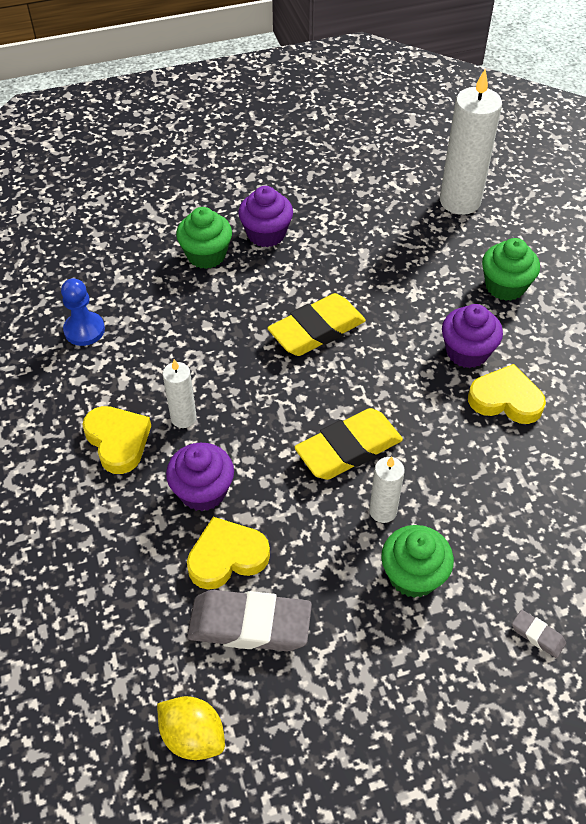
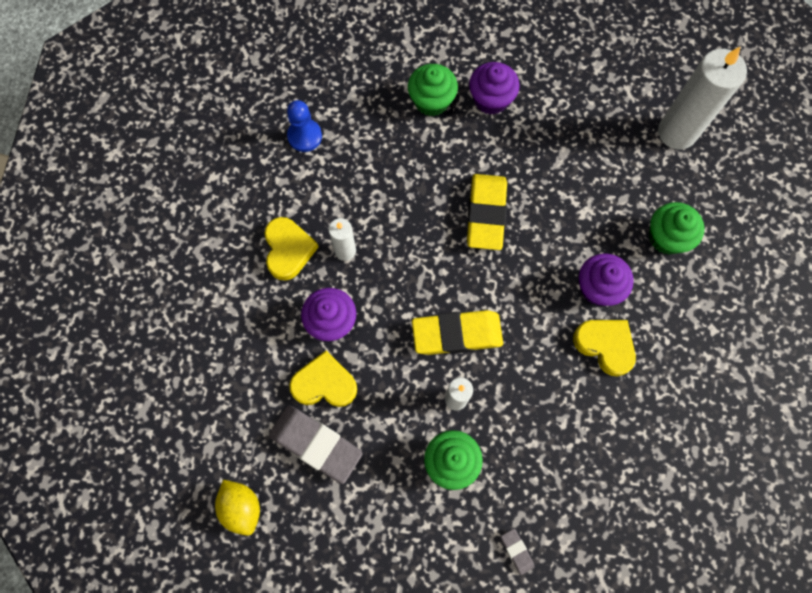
camera: 25 degrees right, 20 degrees up
(317, 330) = (486, 214): yellow eraser -> yellow eraser turned 75 degrees counterclockwise

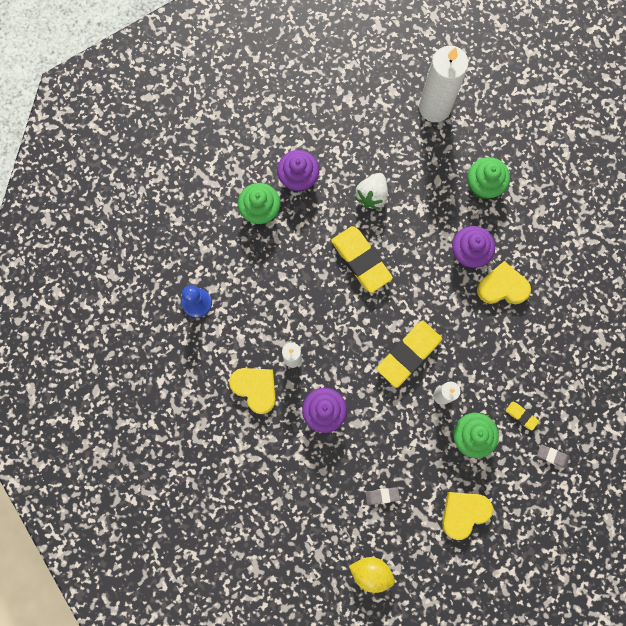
camera: 40 degrees left, 5 degrees up
(316, 444) = (382, 496): grey eraser -> grey eraser, size x0.44
(324, 383) = (354, 454): yellow heart -> yellow heart (464, 513)
(518, 484) = (521, 416): none -> yellow eraser
(547, 165) = (372, 195): none -> white strawberry

